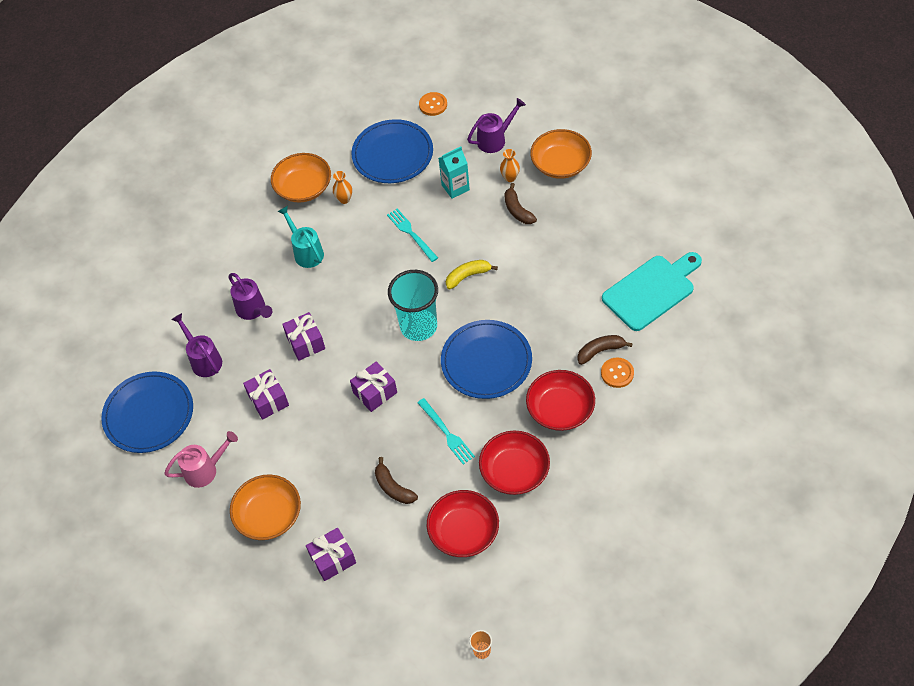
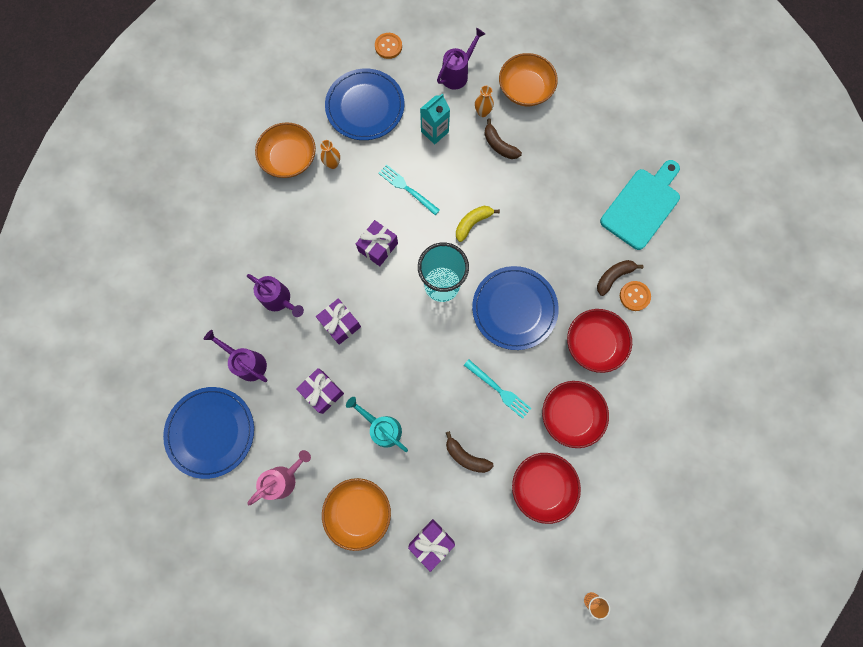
camera: 20 degrees left, 20 degrees up
(306, 252) = (312, 227): turquoise watering can -> turquoise watering can (382, 427)
(375, 392) = (421, 362): purple gift -> purple gift (378, 247)

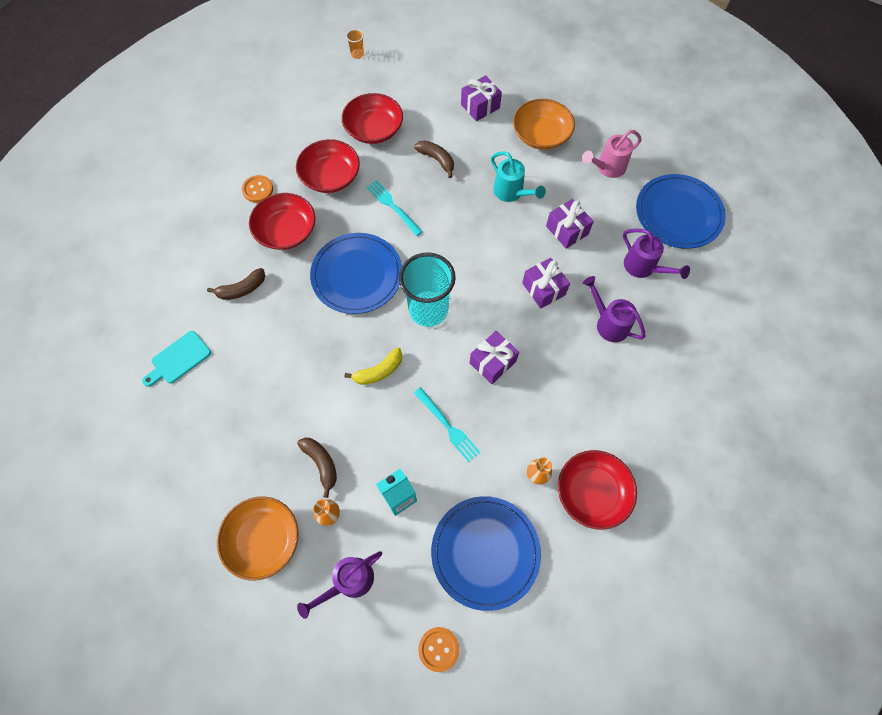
camera: 170 degrees left, 10 degrees down
(289, 158) = (592, 492): orange bowl -> red bowl
(634, 296) = (228, 267): orange button -> orange button (258, 190)
(642, 205) = (178, 359): turquoise cutting board -> turquoise cutting board, size x0.58

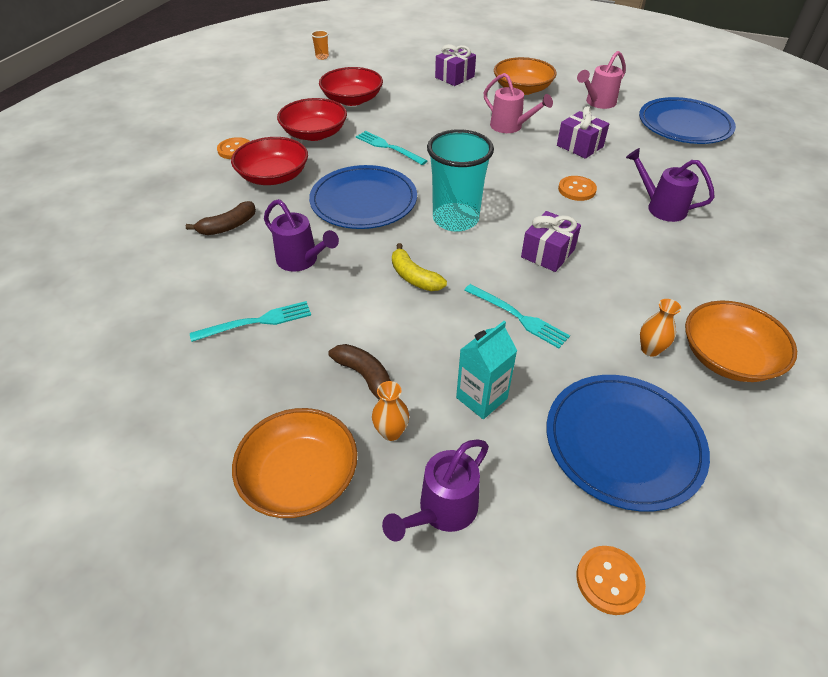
camera: 10 degrees left, 20 degrees down
(178, 359) = (153, 296): turquoise cutting board -> none
(252, 398) = (257, 322): none -> turquoise fork
(379, 371) = (414, 277): yellow banana -> yellow banana turned 90 degrees clockwise
(437, 160) = (424, 113): brown banana -> none
(511, 193) = (510, 127): turquoise watering can -> pink watering can
(543, 289) = (577, 189): purple gift -> orange button
(592, 492) = (728, 357): red bowl -> orange bowl
(643, 268) = (673, 164): purple watering can -> purple watering can (302, 261)

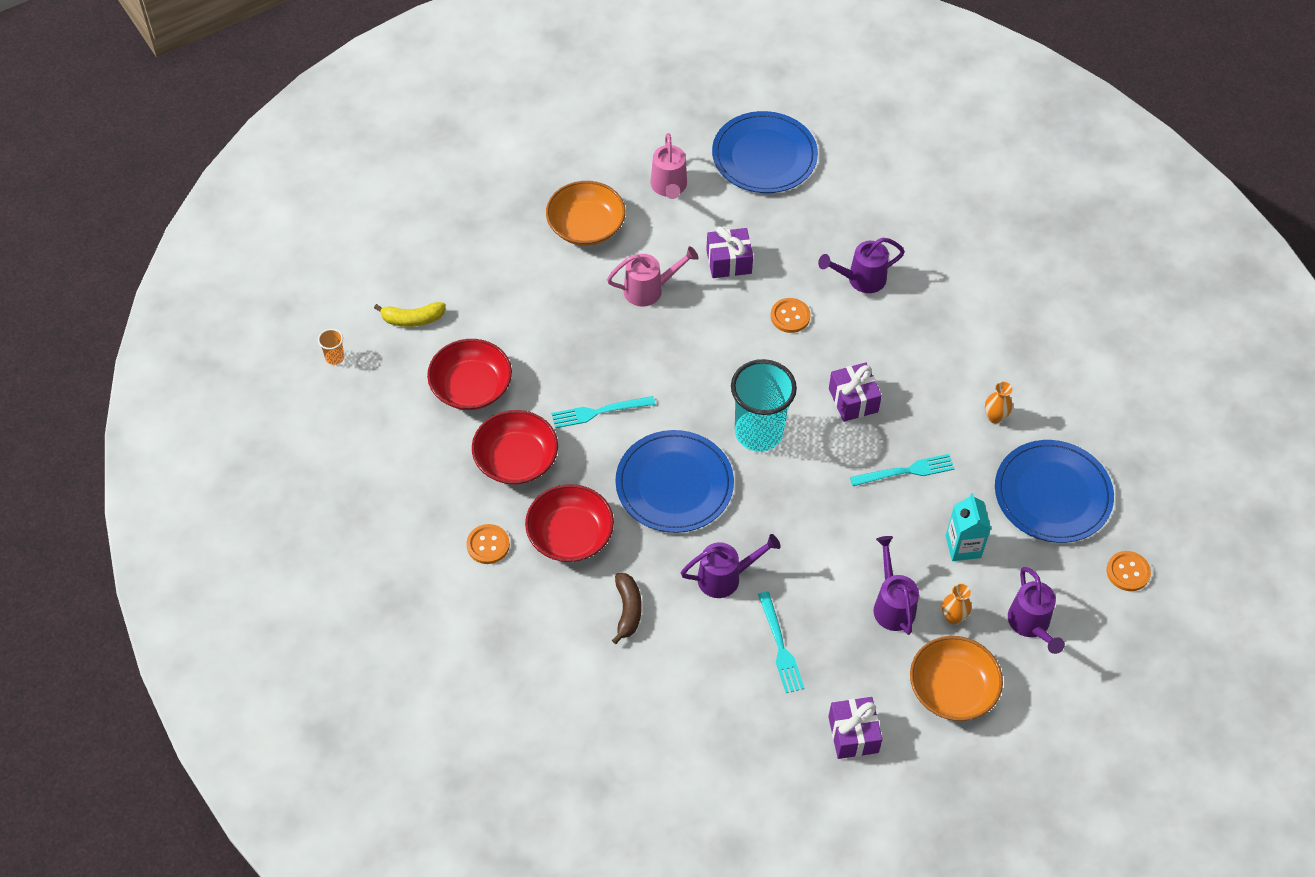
camera: 55 degrees left, 10 degrees up
(257, 322) = (780, 646): turquoise fork -> turquoise fork turned 150 degrees clockwise
(364, 376) = (892, 604): brown banana -> purple watering can
(414, 277) = (810, 509): yellow banana -> yellow banana (413, 319)
(454, 77) = (505, 265): purple gift -> purple gift (853, 734)
(728, 357) = (1033, 379): orange bowl -> none

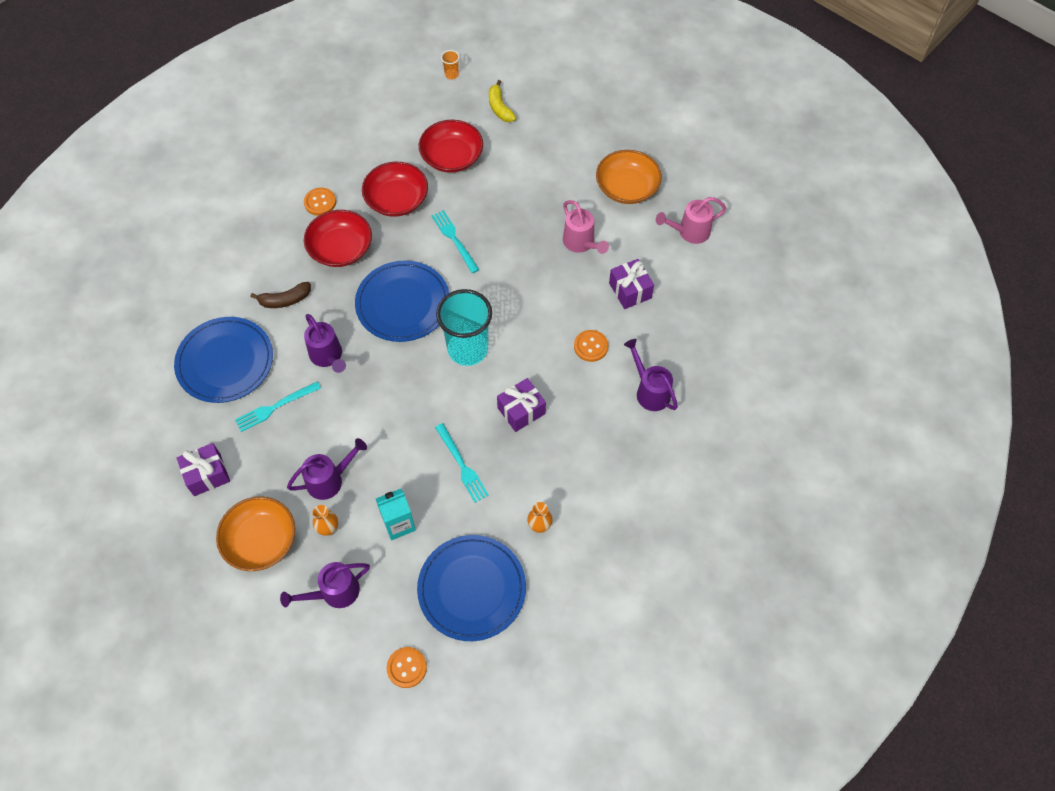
camera: 75 degrees right, 5 degrees up
(764, 156) = (753, 291): blue plate -> blue plate (225, 362)

